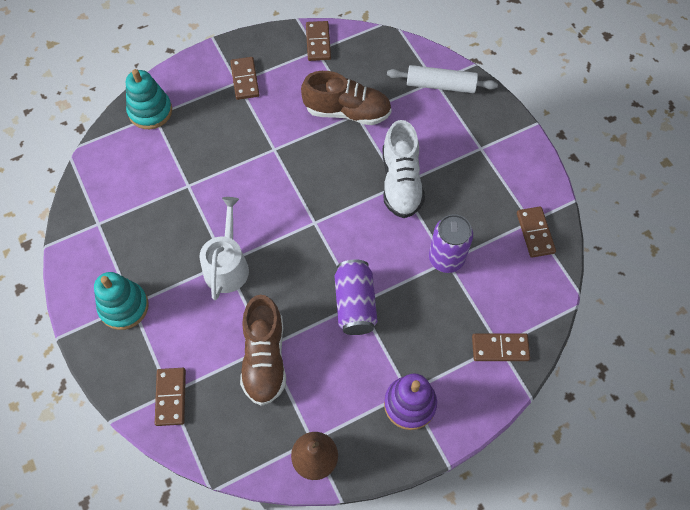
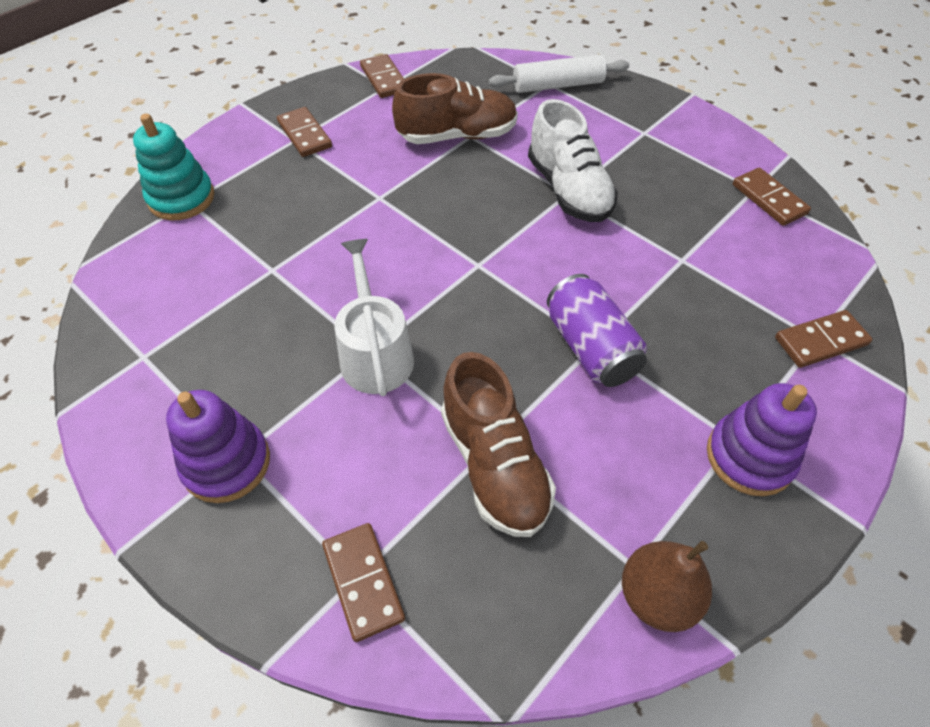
camera: 20 degrees left, 10 degrees down
(124, 307) = (226, 463): turquoise stacking toy -> purple stacking toy
(446, 258) = (679, 257): purple can -> none

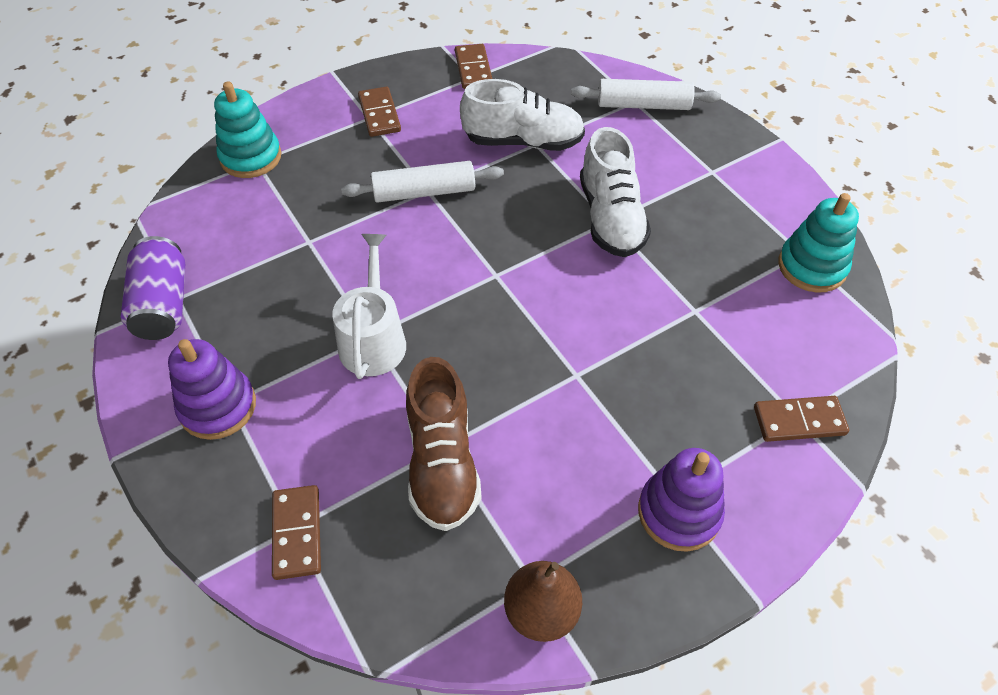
camera: 15 degrees right, 0 degrees up
(376, 200) = (424, 192): none -> white rolling pin
(457, 136) = (523, 141): brown shoe -> white shoe
(591, 347) = (571, 377): purple can -> purple can (163, 304)
(769, 199) = (812, 267): brown domino -> turquoise stacking toy

